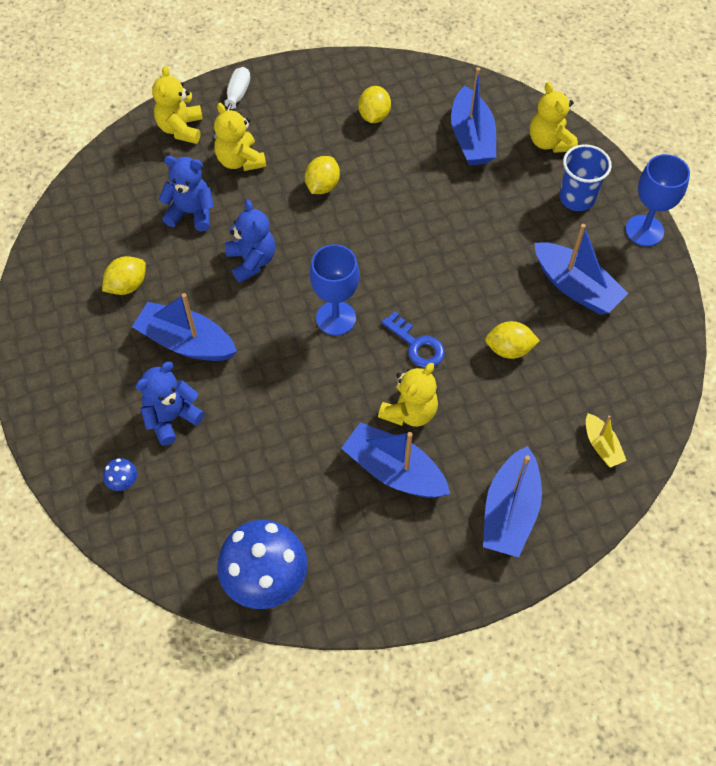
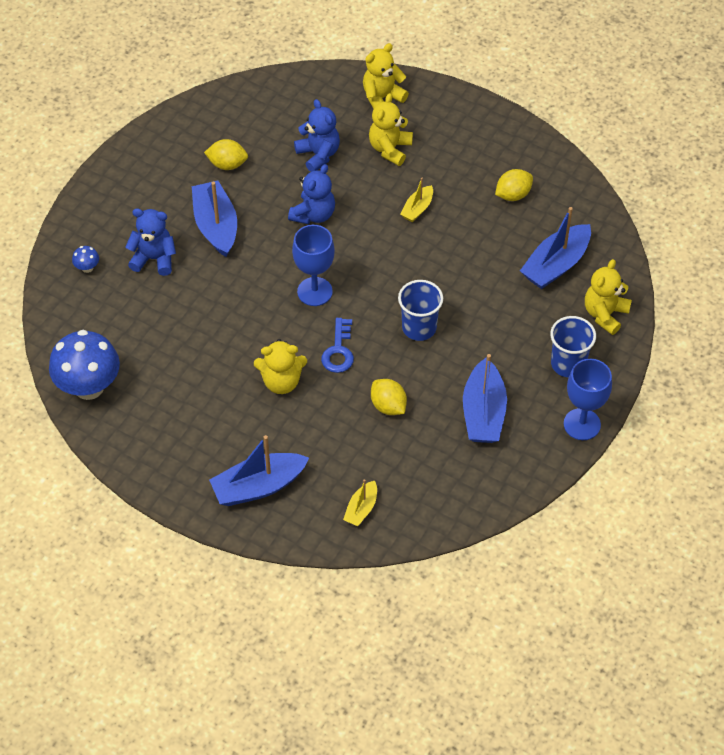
camera: 50 degrees right, 5 degrees down
(235, 102) = (438, 109): white screwdriver -> none
(322, 186) = (417, 209): yellow lemon -> yellow boat
(394, 471) = (228, 402): blue boat -> none
(447, 270) = (419, 328): none -> blue cup

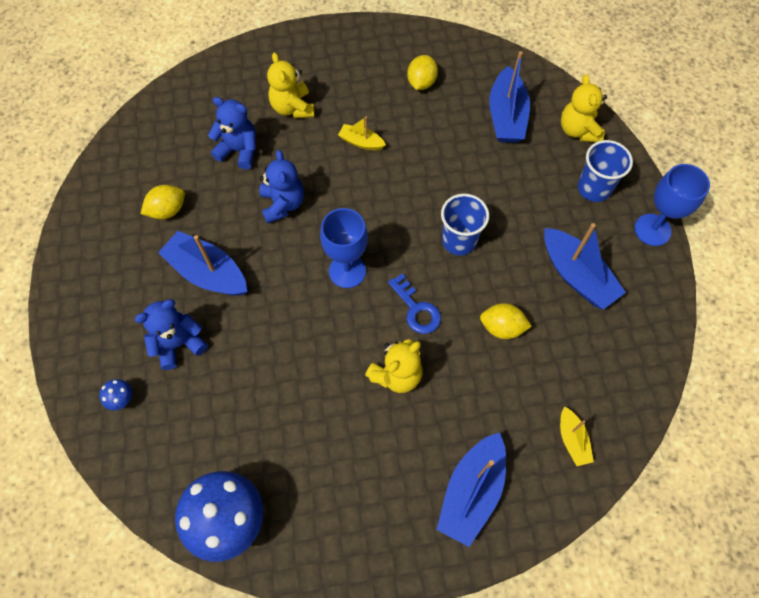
camera: 40 degrees left, 10 degrees up
(382, 98) = (247, 71): yellow teddy bear -> none
(417, 209) = (361, 142): yellow boat -> yellow boat turned 120 degrees clockwise

